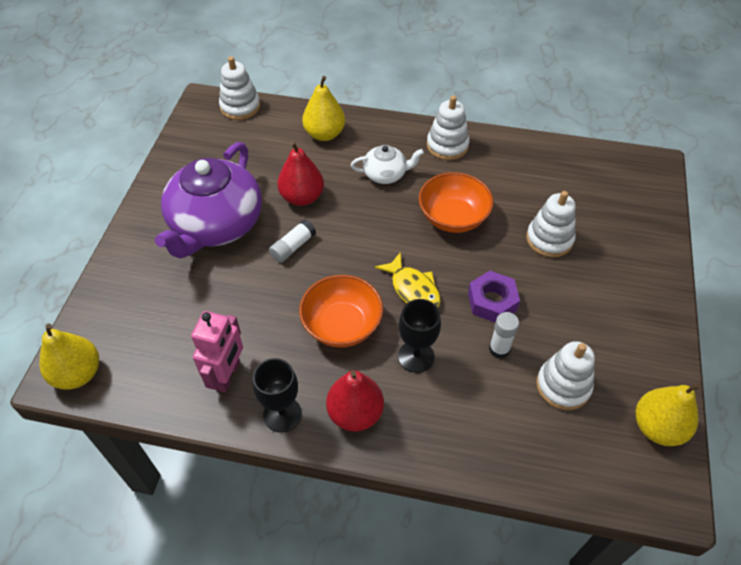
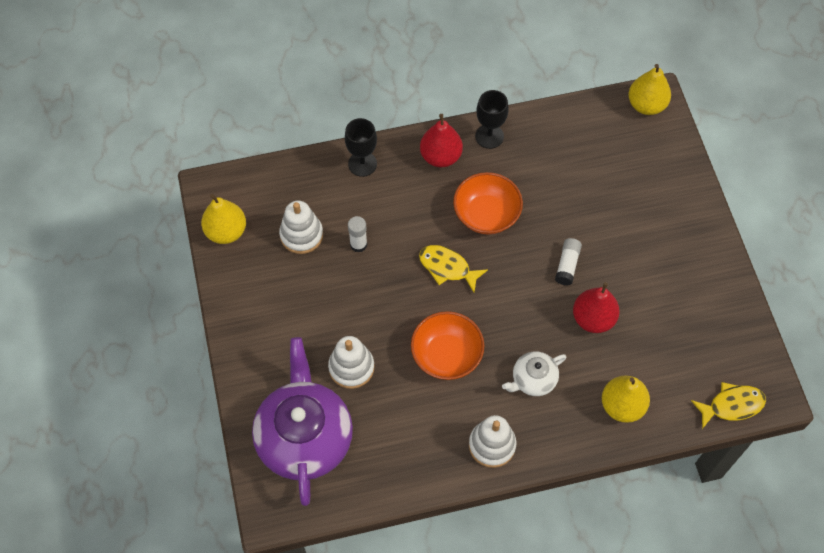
camera: 155 degrees right, 10 degrees up
(216, 225) = (646, 258): purple teapot -> purple teapot (304, 437)
(227, 375) = (544, 145): pink robot -> none
(240, 107) = (732, 405): white stacking toy -> yellow fish
(416, 356) = (418, 213): black goblet -> black goblet (362, 164)
(492, 301) = (379, 283): purple nut -> none

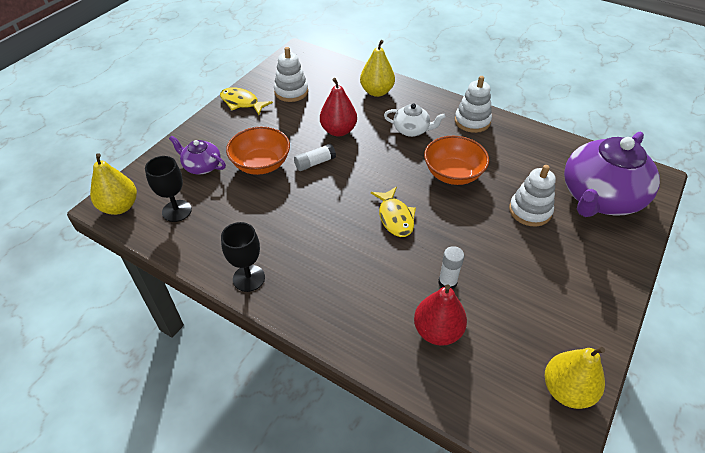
camera: 135 degrees left, 15 degrees down
(301, 235) = (491, 328): white stacking toy -> white stacking toy (291, 92)
(362, 164) = (376, 345): black goblet -> black goblet (177, 211)
(440, 156) = (305, 295): red pear -> red pear (437, 331)
(486, 214) = (325, 228): orange bowl -> orange bowl (261, 164)
(645, 184) = (201, 166): none -> purple teapot
(732, 405) = (322, 60): yellow fish -> yellow fish (242, 103)

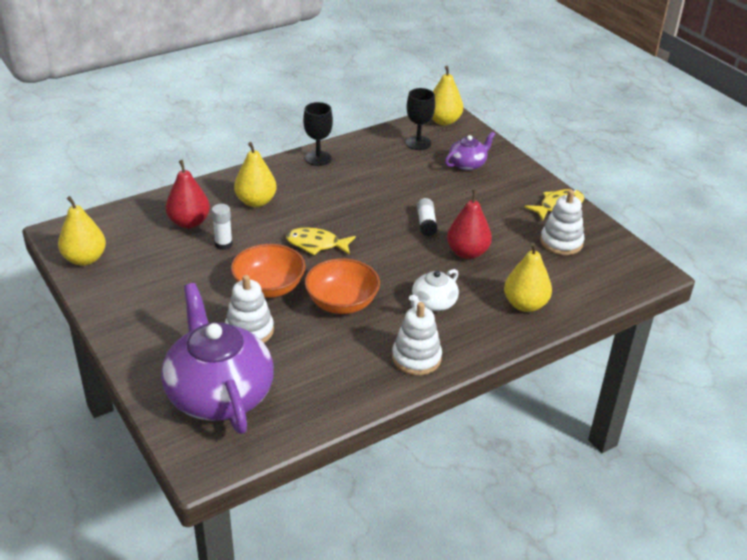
camera: 115 degrees right, 10 degrees down
(261, 164) = (447, 194): orange bowl -> orange bowl (269, 287)
(362, 292) = (256, 201): none -> yellow pear

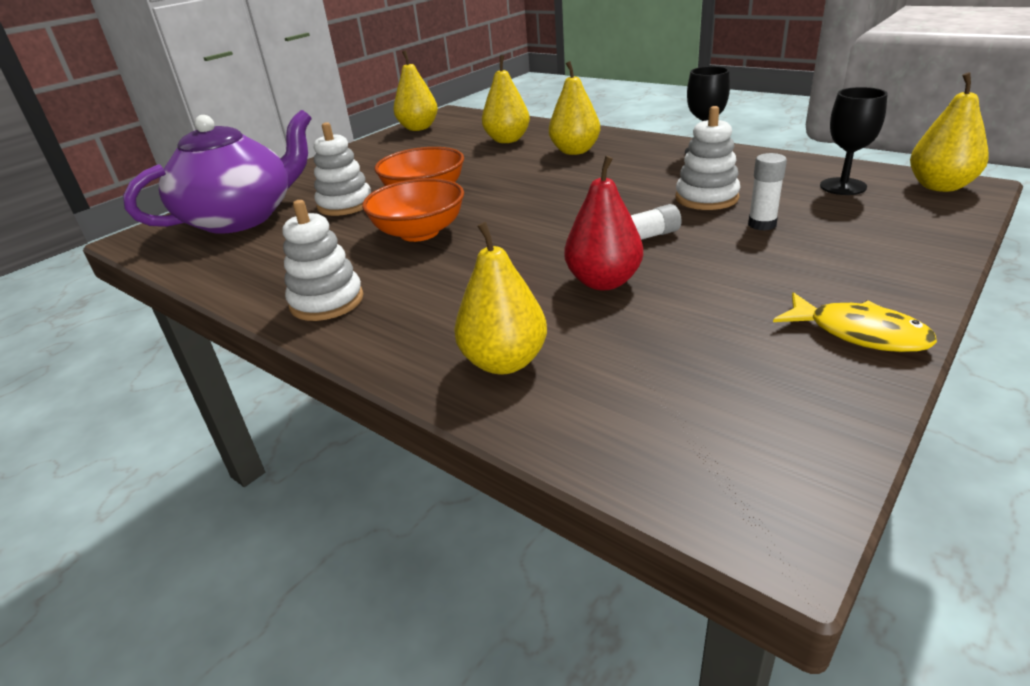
camera: 75 degrees right, 5 degrees down
(189, 222) = (507, 140): red pear -> yellow pear
(223, 244) = (483, 159): white glue stick -> white glue stick (762, 224)
(316, 244) = (524, 193): yellow fish -> none
(433, 303) = (455, 285): white teapot -> none
(467, 164) = (851, 228): purple teapot -> none
(561, 242) = (736, 362): white stacking toy -> white stacking toy (706, 198)

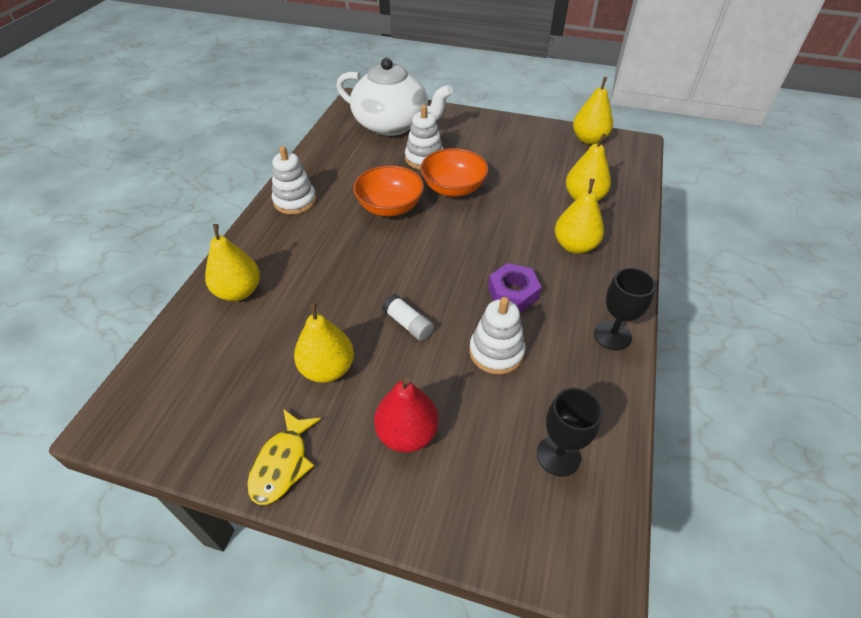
camera: 65 degrees right, 15 degrees up
(241, 218) = (392, 125): purple teapot -> white teapot
(603, 282) = (336, 314): red pear -> red pear (407, 433)
(625, 183) = (513, 293): none -> purple nut
(762, 224) = (450, 395): white glue stick -> none
(940, 186) = (590, 547): yellow pear -> yellow pear (328, 369)

